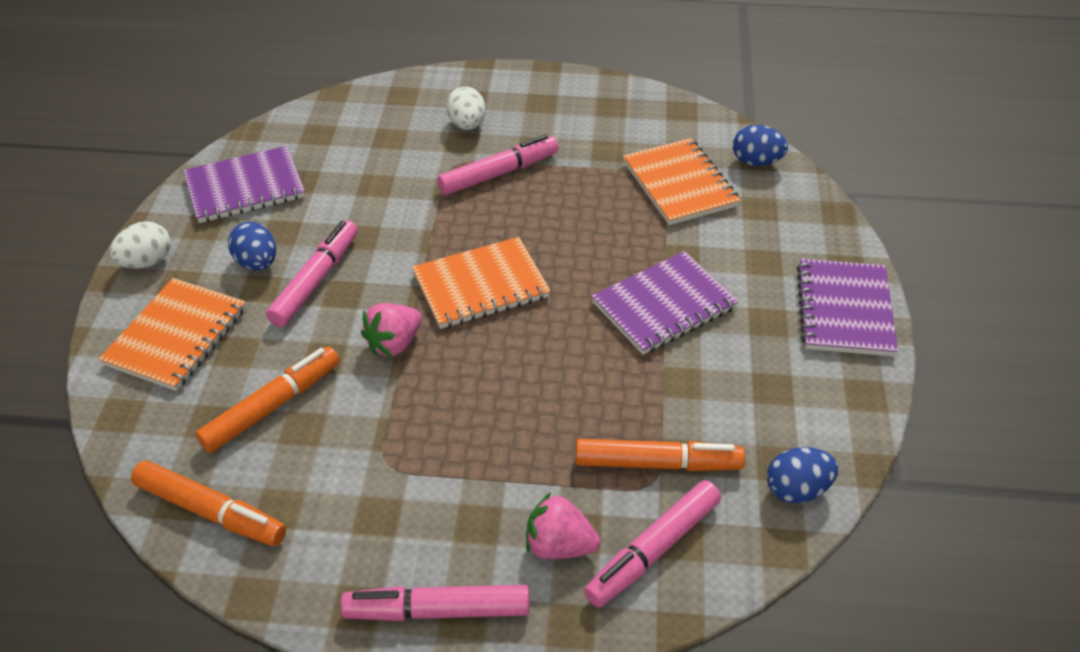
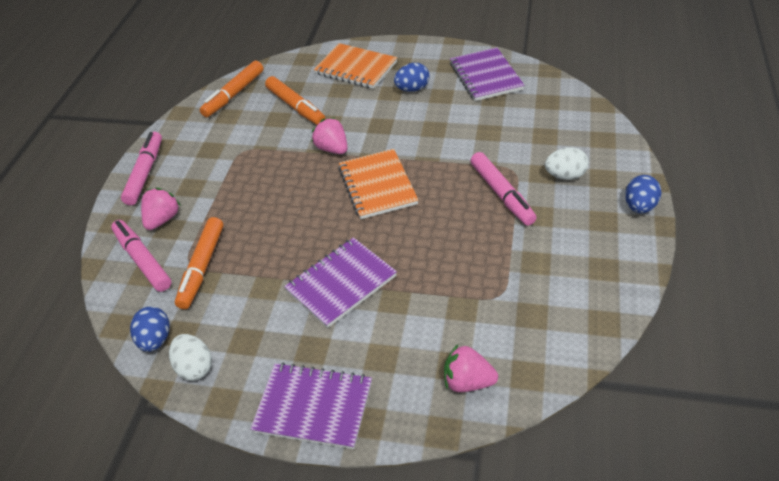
camera: 100 degrees right, 0 degrees up
(147, 262) = (418, 50): white egg -> white egg (195, 367)
(316, 280) = (393, 113): pink marker -> none
(663, 305) = (341, 283): purple notebook -> purple notebook turned 75 degrees clockwise
(679, 184) = (487, 308): orange notebook -> none
(756, 162) = (522, 373): blue egg -> blue egg (639, 206)
(776, 197) = (467, 382): none -> pink strawberry

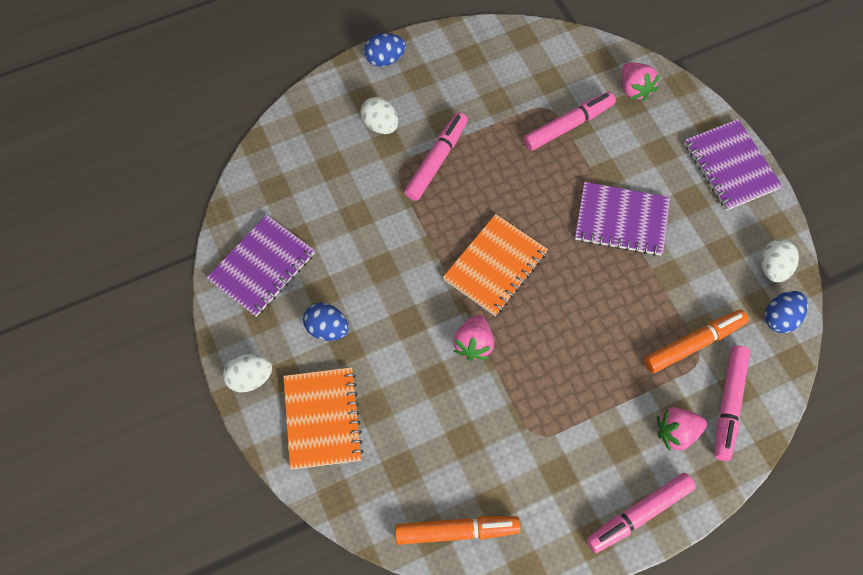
camera: 130 degrees left, 20 degrees up
(296, 107) = (433, 435): orange marker -> none
(411, 50) = (250, 378): none -> white egg
(467, 300) = (568, 125): none -> pink marker

